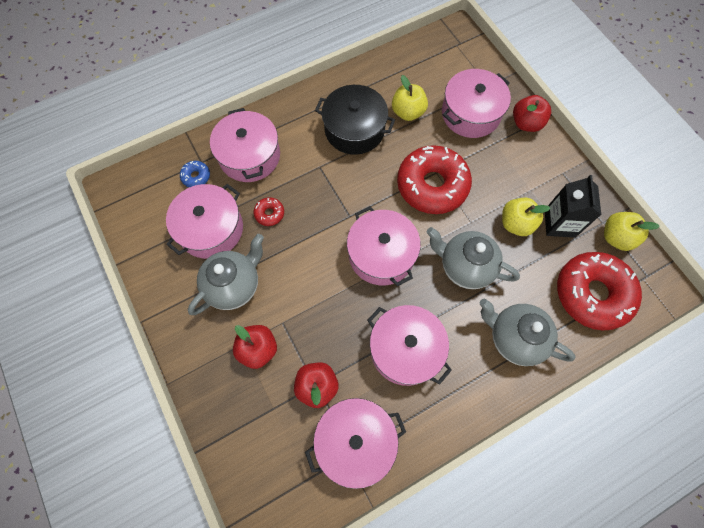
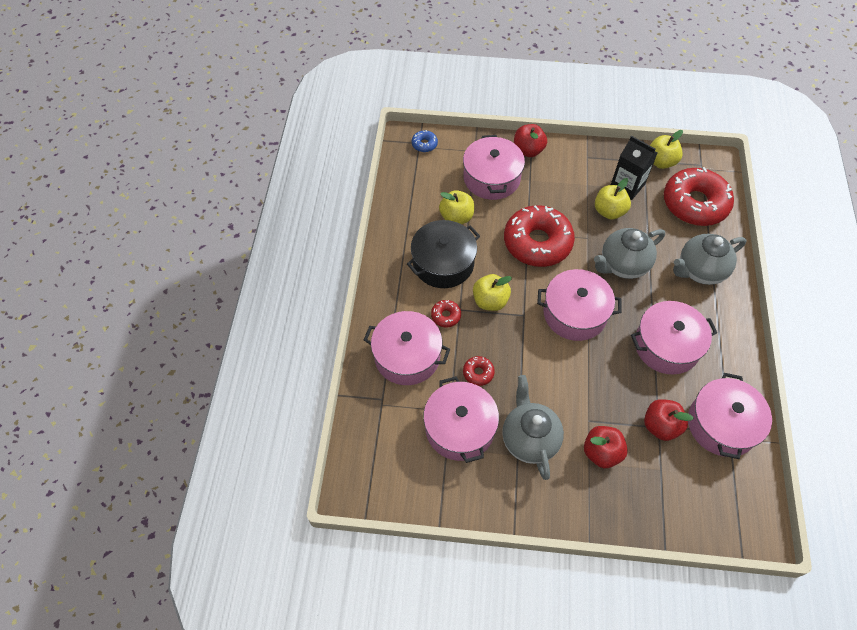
camera: 55 degrees left, 10 degrees down
(196, 176) = (395, 411): blue donut -> blue donut (424, 144)
(306, 160) = (446, 316): none -> red donut
(344, 183) = (490, 301): none -> yellow apple

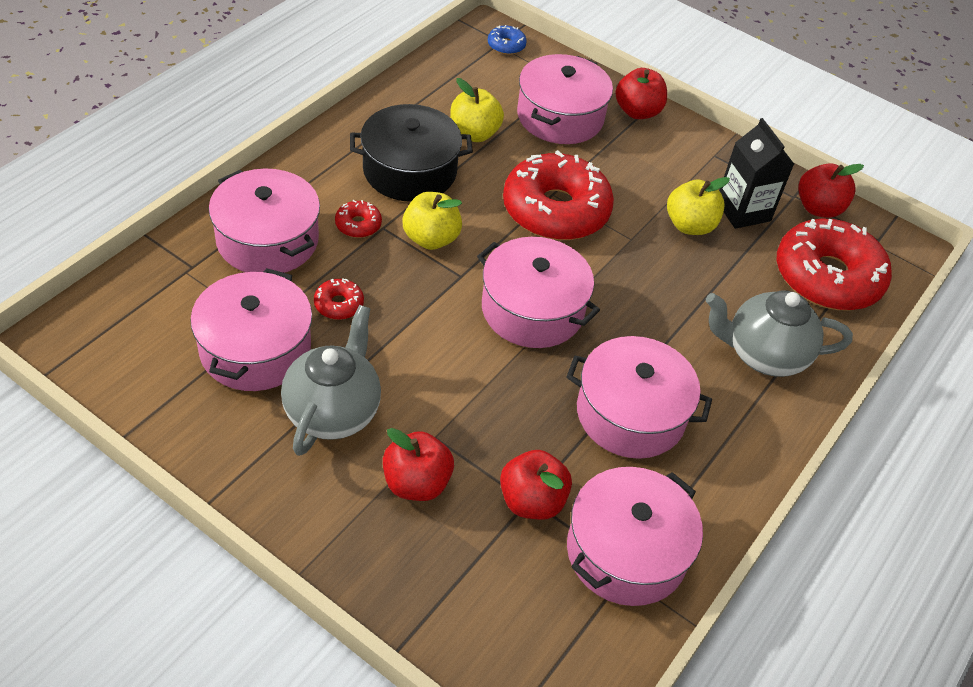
camera: 25 degrees right, 10 degrees down
(623, 265) = (653, 292): grey teapot -> none
(660, 162) = (818, 208): yellow apple -> red apple

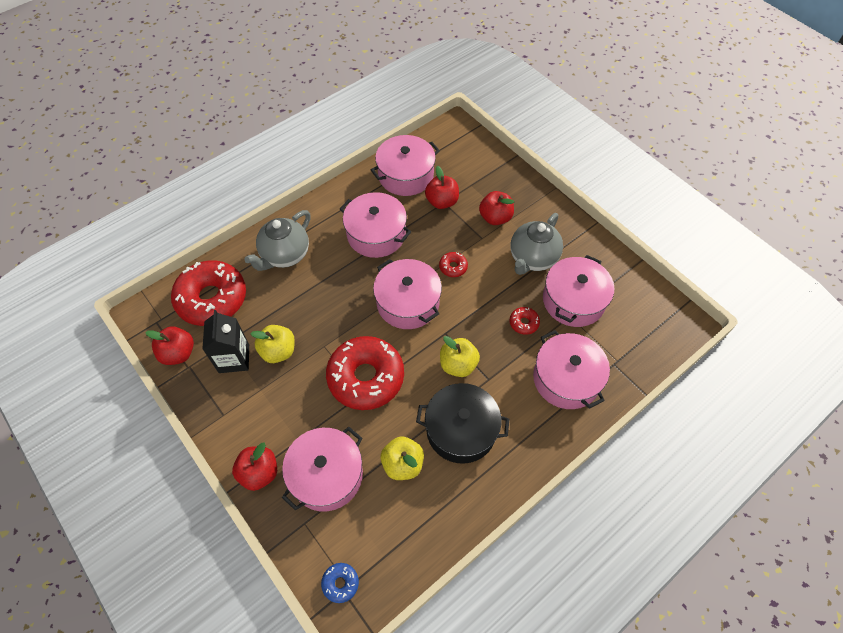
camera: 160 degrees left, 10 degrees up
(358, 225) = (505, 383): red donut -> red donut (453, 267)
(764, 355) = (285, 255): grey teapot -> grey teapot turned 105 degrees clockwise

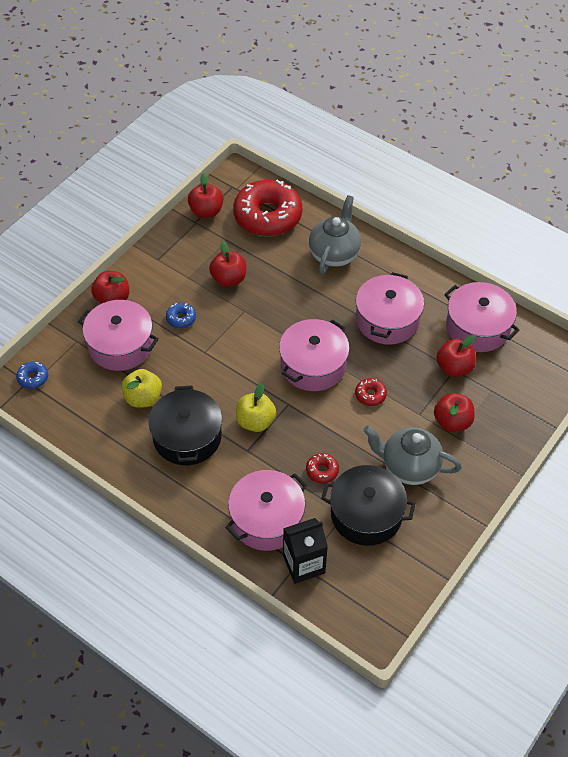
camera: 75 degrees right, 5 degrees down
(234, 358) = (212, 250): black carton -> black carton (304, 564)
(278, 351) = (229, 279): yellow apple -> red apple
(285, 255) = (334, 254): grey teapot -> grey teapot turned 90 degrees clockwise
(312, 407) = (181, 318): none -> blue donut
(366, 377) = (221, 350): red donut -> none
(573, 300) = (366, 514): pink pot -> black pot

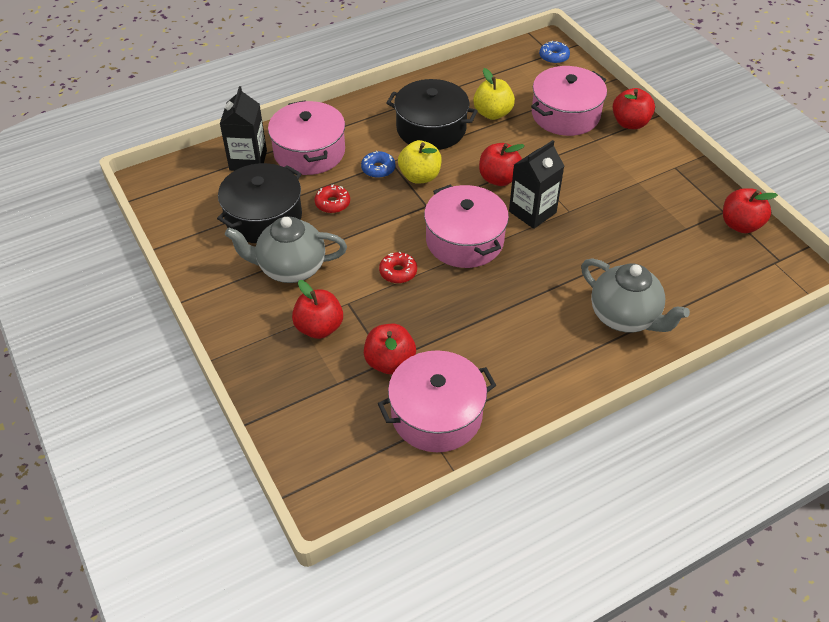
camera: 115 degrees right, 5 degrees down
(181, 318) = (581, 162): blue donut -> blue donut (378, 169)
(229, 279) = (622, 212): red apple -> red apple (499, 179)
(258, 333) = (532, 212): none -> black carton
(267, 216) = (715, 276): red donut -> none
(387, 320) = (495, 327): pink pot -> none
(409, 467) = (291, 268): grey teapot -> grey teapot turned 135 degrees counterclockwise

